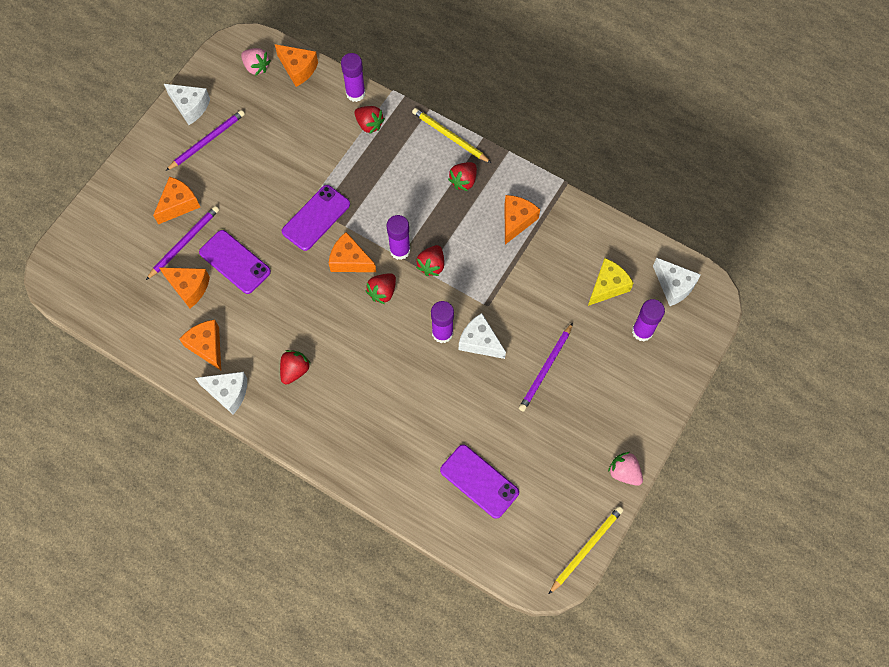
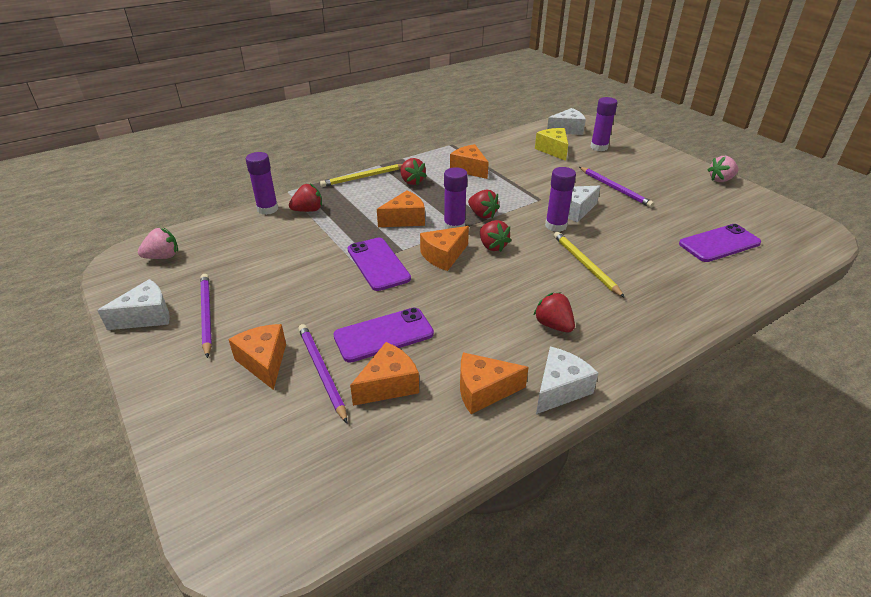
camera: 65 degrees left, 30 degrees down
(298, 69) = (200, 233): orange cheese -> orange cheese (405, 219)
(586, 548) = (792, 210): yellow pencil -> yellow pencil (585, 265)

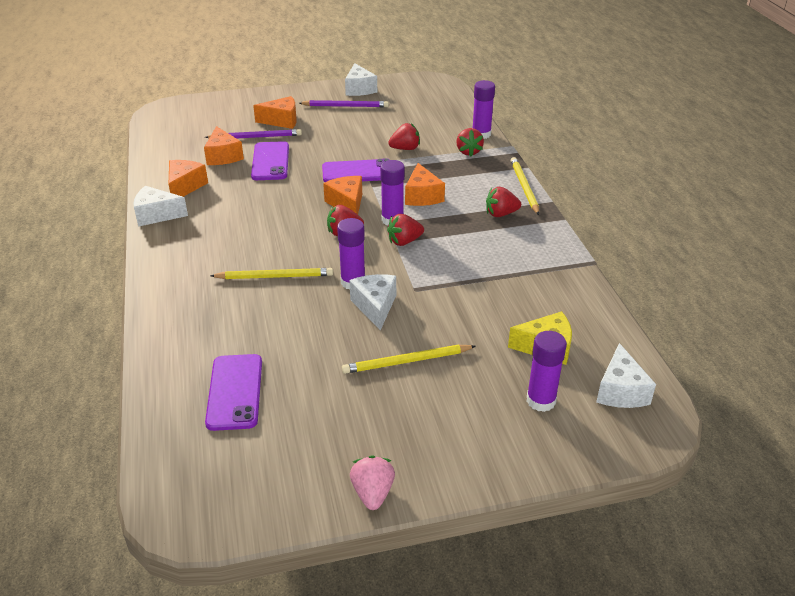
camera: 110 degrees right, 0 degrees up
(163, 257) = (429, 94): pink strawberry -> none
(469, 169) = (515, 258): orange cheese -> none
(553, 325) = (216, 232): red strawberry -> red strawberry (405, 149)
(560, 389) = (156, 215): white cheese -> white cheese turned 120 degrees clockwise
(615, 188) = (406, 361): purple pencil -> yellow pencil

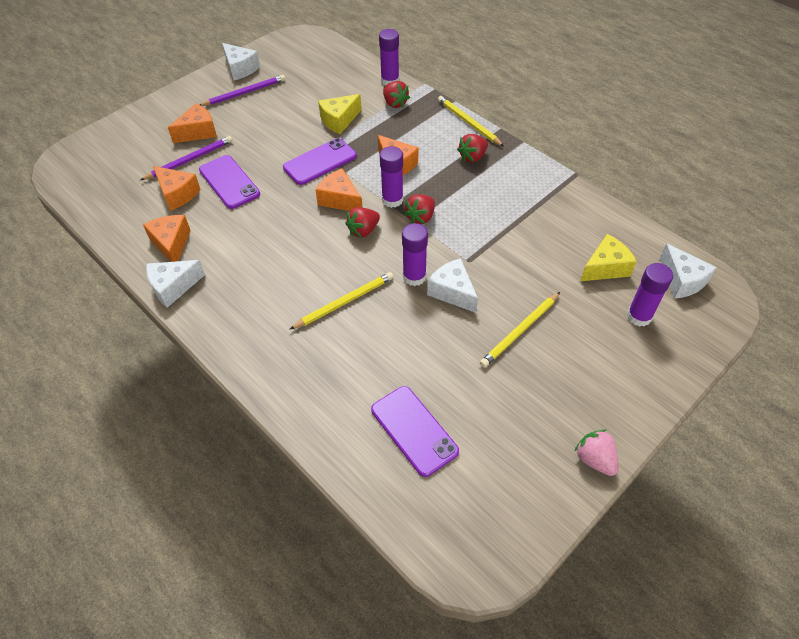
camera: 30 degrees left, 15 degrees up
(405, 149) = (339, 120): red strawberry -> yellow cheese

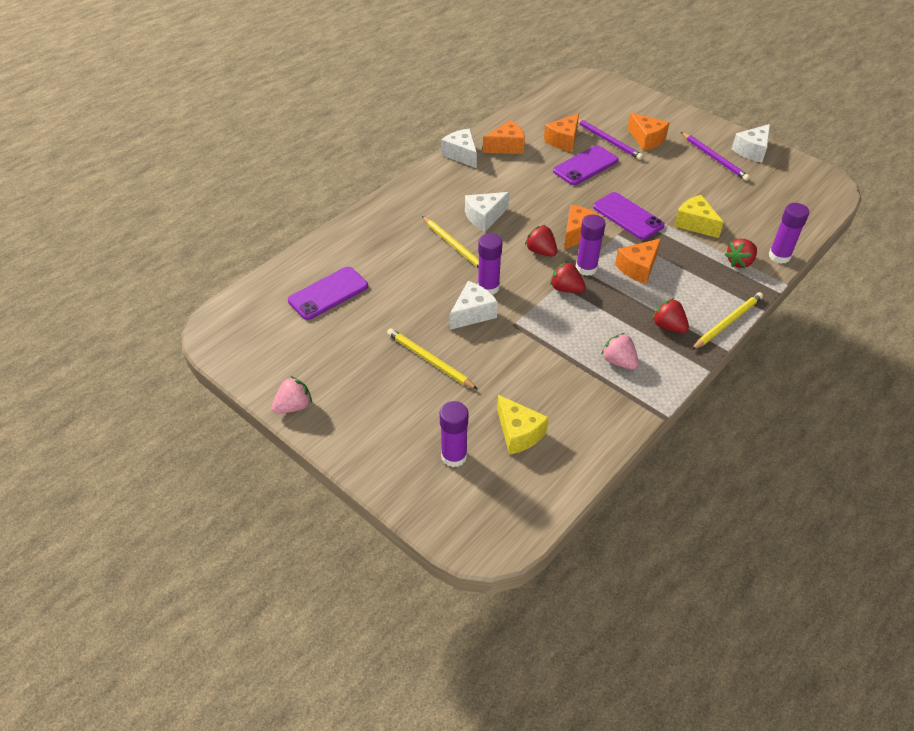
camera: 85 degrees right, 5 degrees down
(515, 193) = (618, 361): none -> pink strawberry
(681, 280) = (508, 502): white cheese -> white cheese (484, 217)

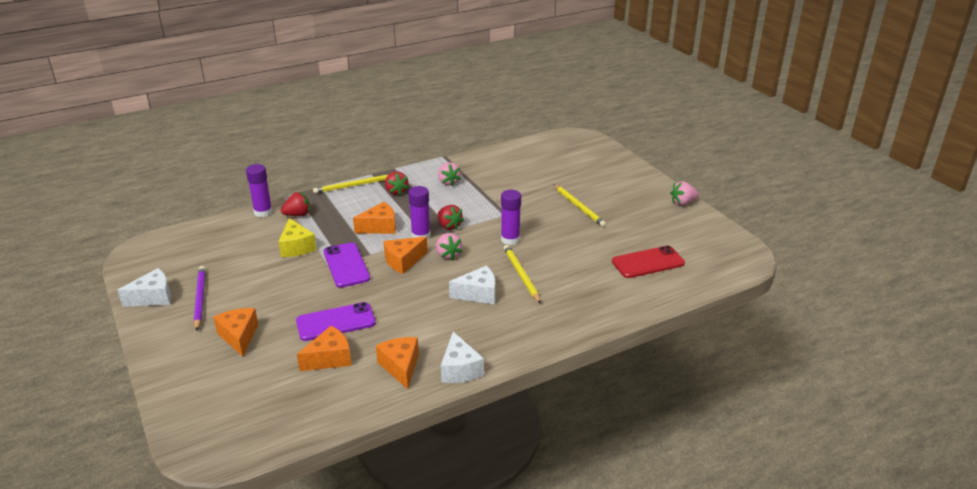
camera: 160 degrees left, 15 degrees down
(328, 293) = (648, 262): purple phone -> red phone
(454, 456) = (583, 165): purple glue stick -> none
(472, 313) = (533, 226): white cheese -> none
(506, 147) = (400, 367): orange cheese -> orange cheese turned 75 degrees clockwise
(518, 433) = (538, 166): yellow cheese -> none
(541, 251) = (448, 255): red strawberry -> pink strawberry
(608, 140) = (281, 346): purple pencil -> none

